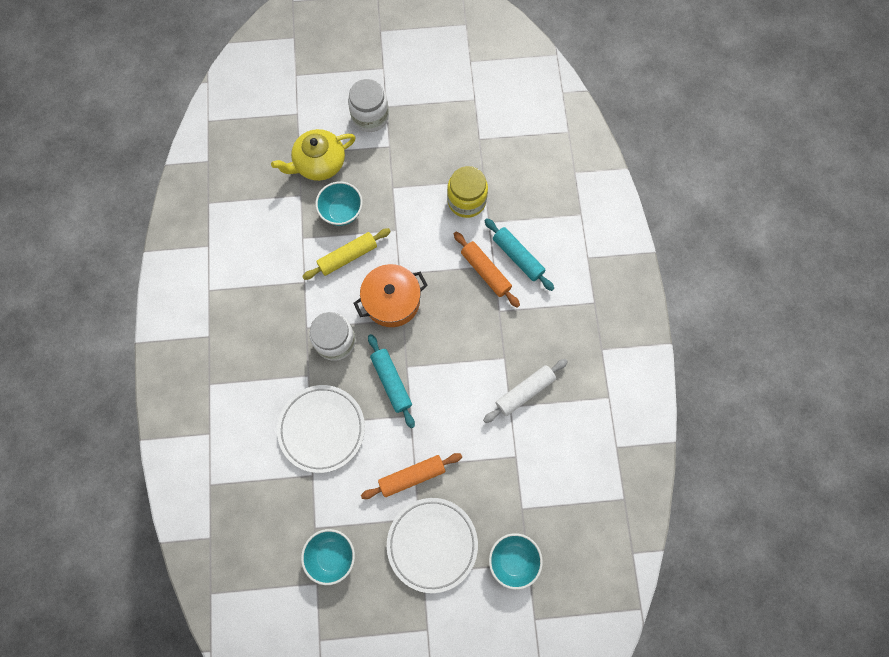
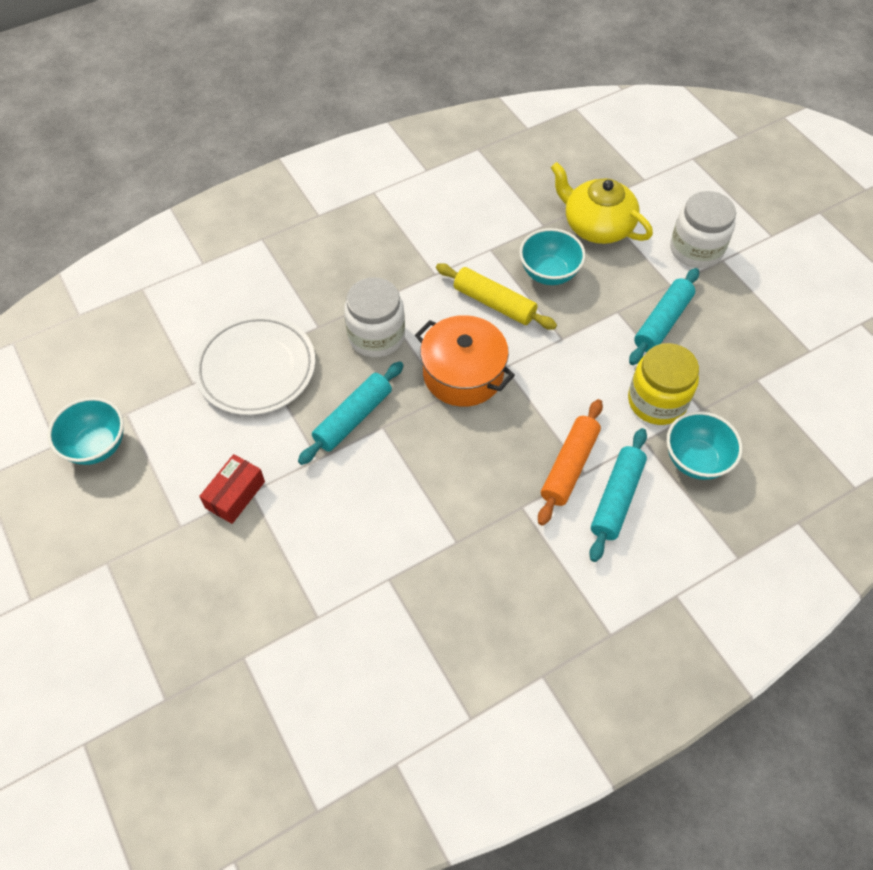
camera: 65 degrees right, 15 degrees down
(412, 476) = (235, 495): orange rolling pin -> red box
(414, 167) = (662, 322): none -> turquoise rolling pin
(432, 544) = (150, 558): white plate -> none
(513, 560) = (163, 676): turquoise bowl -> turquoise bowl (695, 460)
(524, 392) = (420, 590): white rolling pin -> none

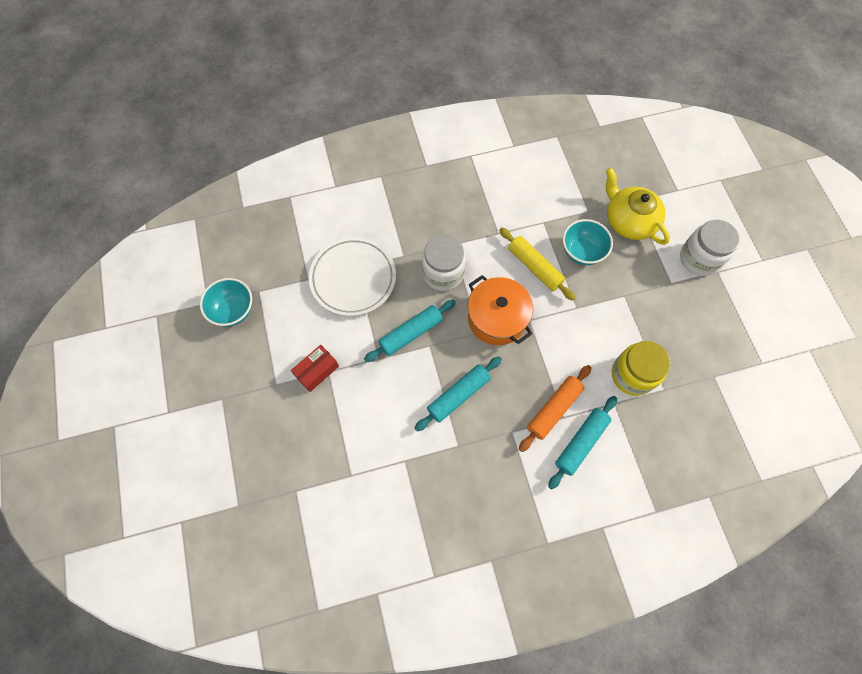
camera: 15 degrees right, 10 degrees up
(662, 322) = (655, 312): turquoise rolling pin -> turquoise rolling pin (458, 395)
(695, 460) = (647, 428): turquoise bowl -> none

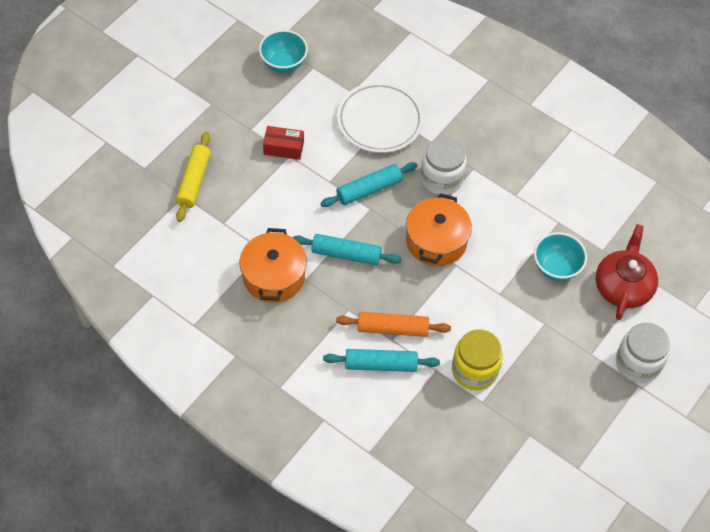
camera: 50 degrees right, 10 degrees down
(411, 333) = (369, 189): turquoise rolling pin -> turquoise rolling pin turned 45 degrees counterclockwise
(436, 470) = (273, 276): none -> orange pot
(534, 267) = (508, 240): yellow rolling pin -> yellow rolling pin (194, 181)
(629, 221) = (623, 286): yellow teapot -> red teapot

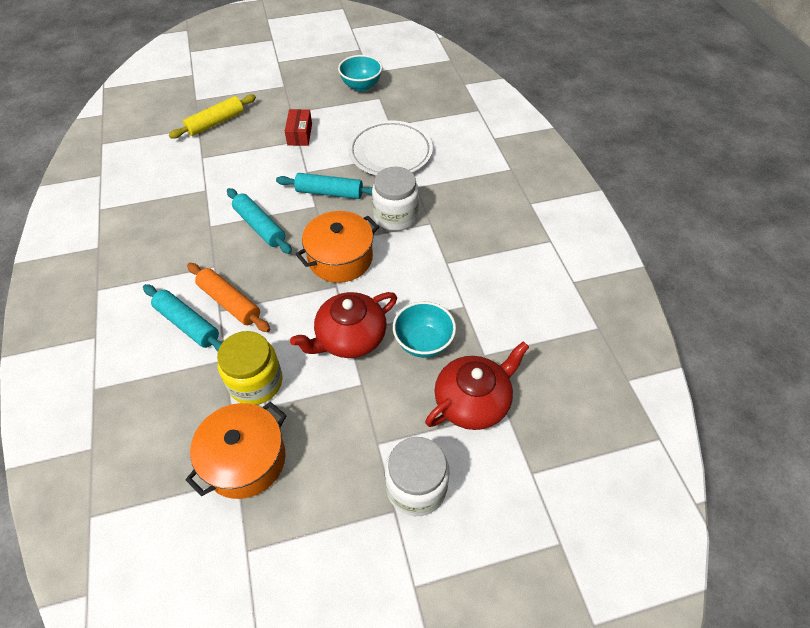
camera: 40 degrees right, 5 degrees down
(273, 276) = (191, 210): orange pot -> orange pot (245, 460)
(283, 148) = (300, 134): red box -> red box turned 45 degrees clockwise
(504, 297) = (349, 337): none -> red teapot

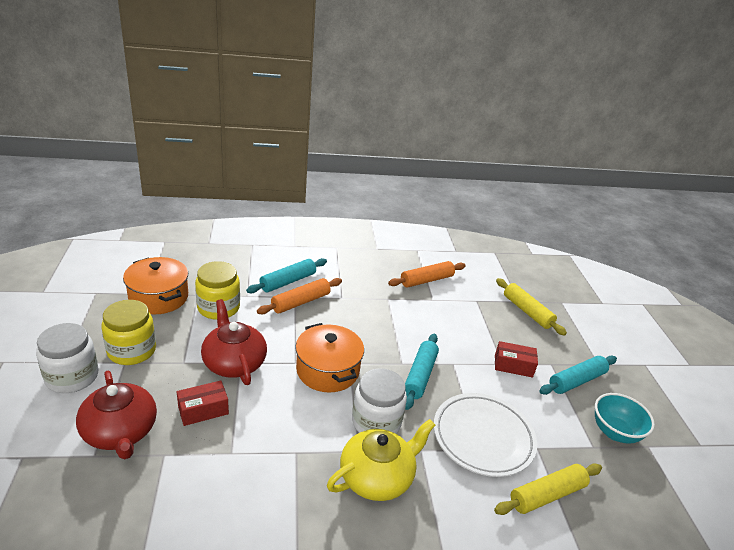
camera: 95 degrees right, 20 degrees down
(168, 197) = (426, 280): none -> orange rolling pin
(260, 226) = (381, 325): turquoise rolling pin -> turquoise rolling pin (576, 381)
(356, 444) = (132, 351): none -> yellow jar
(423, 343) = (203, 410): turquoise bowl -> red box
(432, 122) = (547, 495): none -> yellow rolling pin
(451, 209) = (377, 476): none -> yellow teapot

